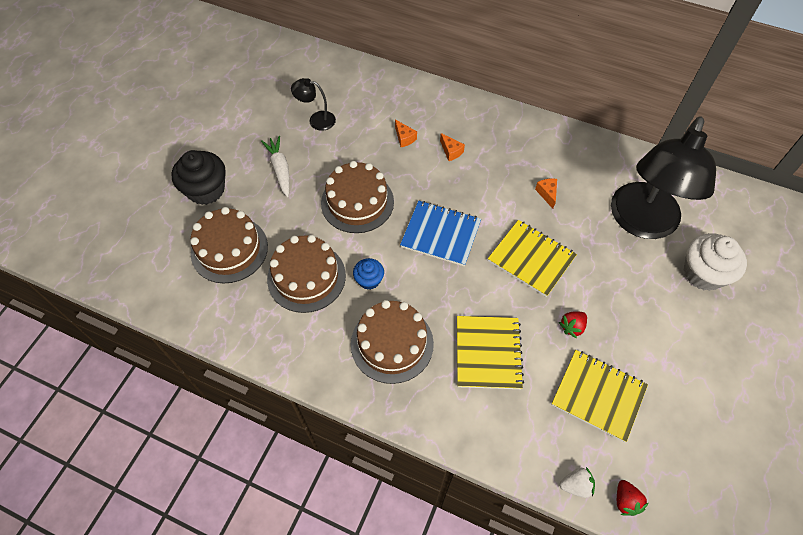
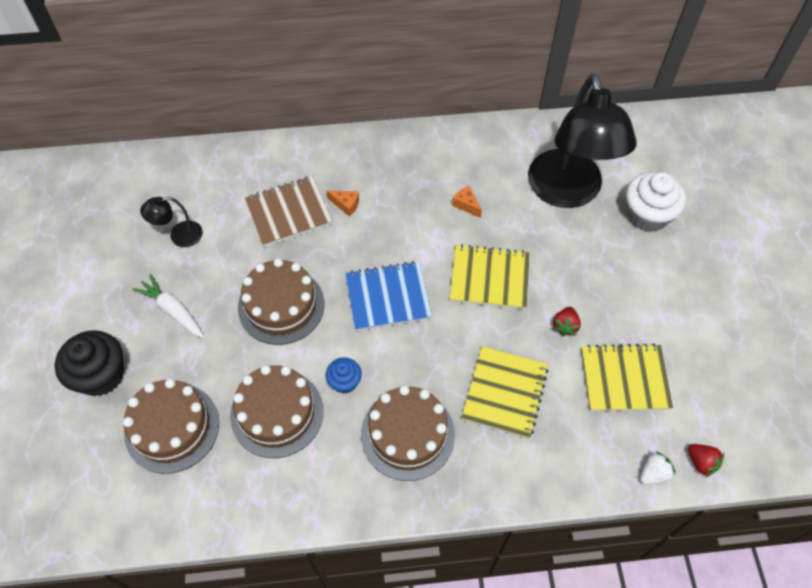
camera: 30 degrees left, 0 degrees up
(404, 138) = (288, 212): orange cheese -> brown notebook
(488, 353) = (504, 393): yellow notebook -> yellow notebook turned 45 degrees clockwise

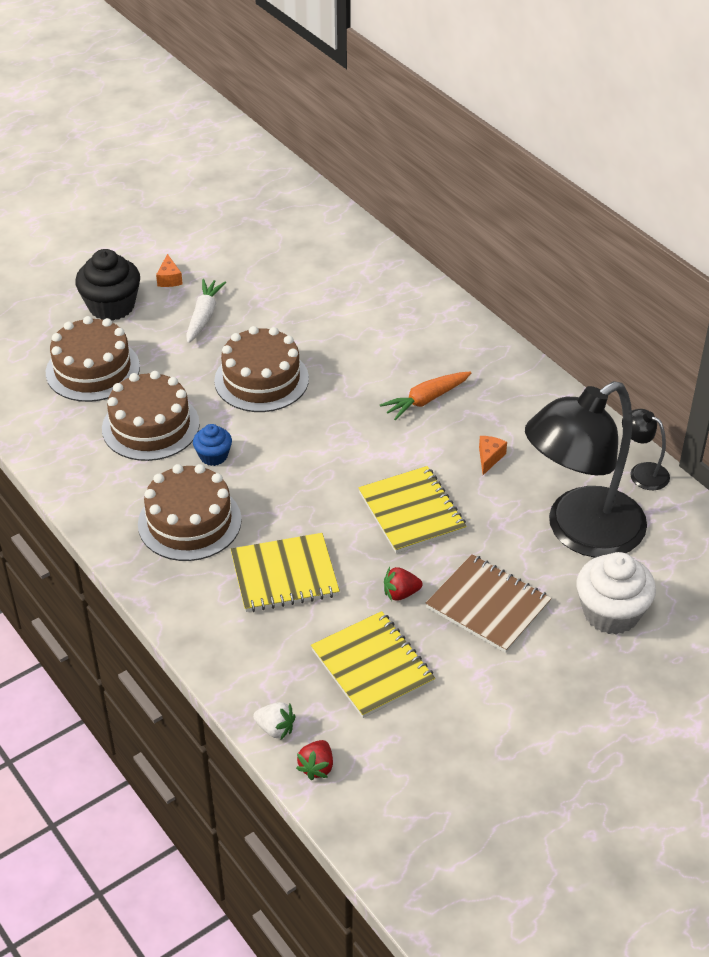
camera: 60 degrees right, 15 degrees down
(179, 236) = (282, 283): black lamp -> black lamp (642, 472)
(288, 212) = (367, 338): brown notebook -> brown notebook (488, 605)
(346, 205) = (411, 372): orange cheese -> orange cheese (169, 279)
(382, 211) = (426, 400): none -> orange carrot
(388, 297) = (328, 446): blue notebook -> none

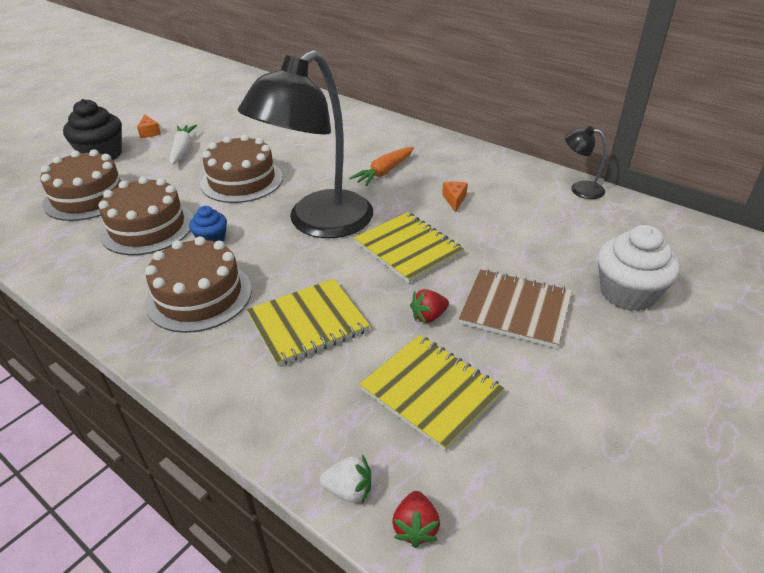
camera: 15 degrees left, 5 degrees down
(580, 532) = (560, 237): black lamp -> black lamp (318, 223)

